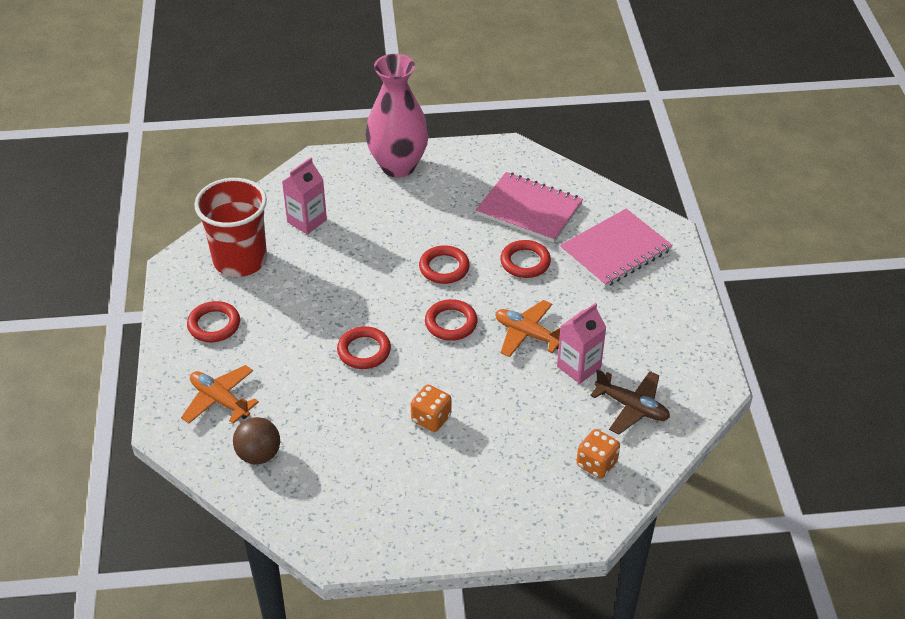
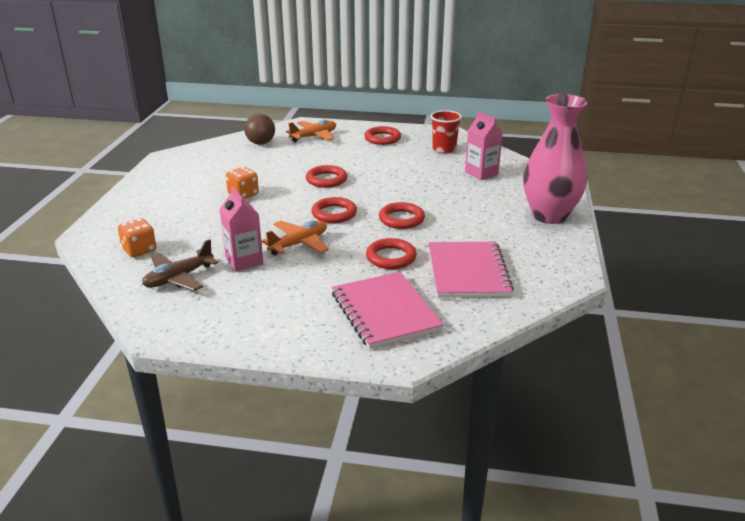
camera: 105 degrees right, 15 degrees down
(240, 260) = (444, 149): red cup -> red cup, size x0.59
(529, 209) = (467, 272): pink notebook -> pink notebook turned 45 degrees counterclockwise

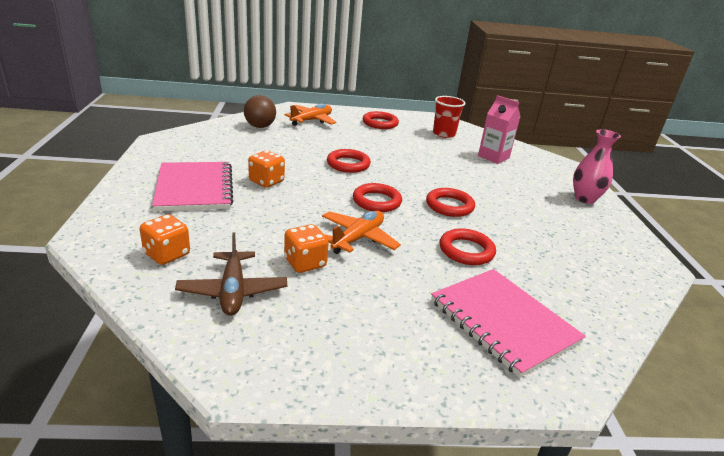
camera: 15 degrees left, 0 degrees up
(179, 278) = (233, 291): brown plane -> brown plane turned 45 degrees counterclockwise
(244, 261) = (305, 263): pink carton -> orange dice
(467, 272) = (555, 264): pink notebook -> pink notebook (194, 188)
(549, 215) = (584, 199): pink vase -> pink vase, size x0.59

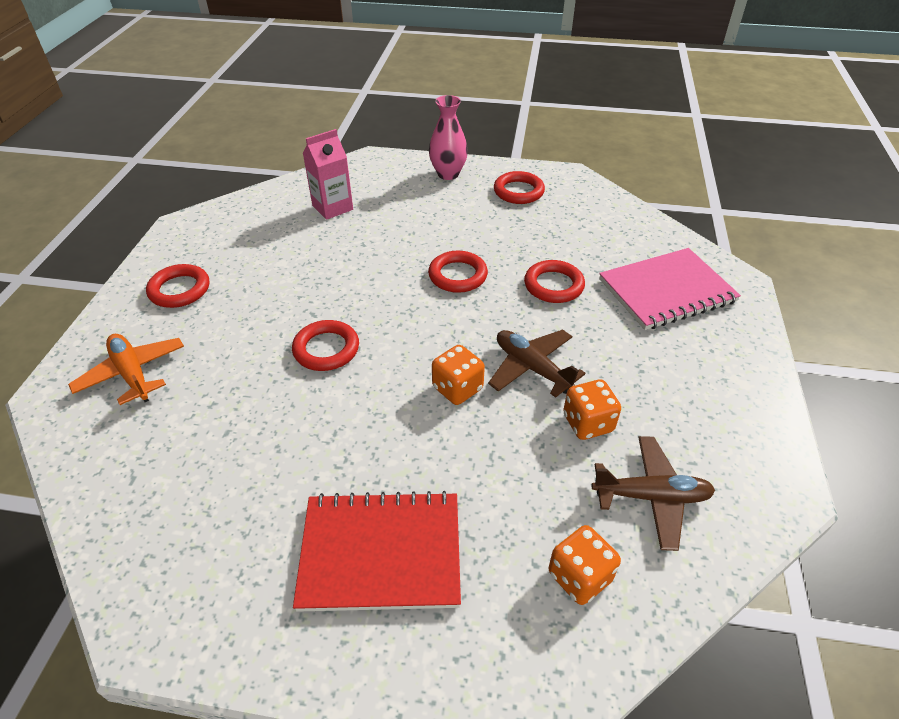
camera: 75 degrees left, 15 degrees up
(194, 188) = (381, 552): pink notebook -> red notebook
(260, 126) = (133, 452): brown ball -> none
(266, 181) = (369, 452): orange dice -> orange dice (457, 388)
(358, 238) = (532, 368): orange plane -> brown plane
(377, 201) = (442, 337): red ring -> red ring (518, 191)
(444, 134) = (245, 232): red cup -> none

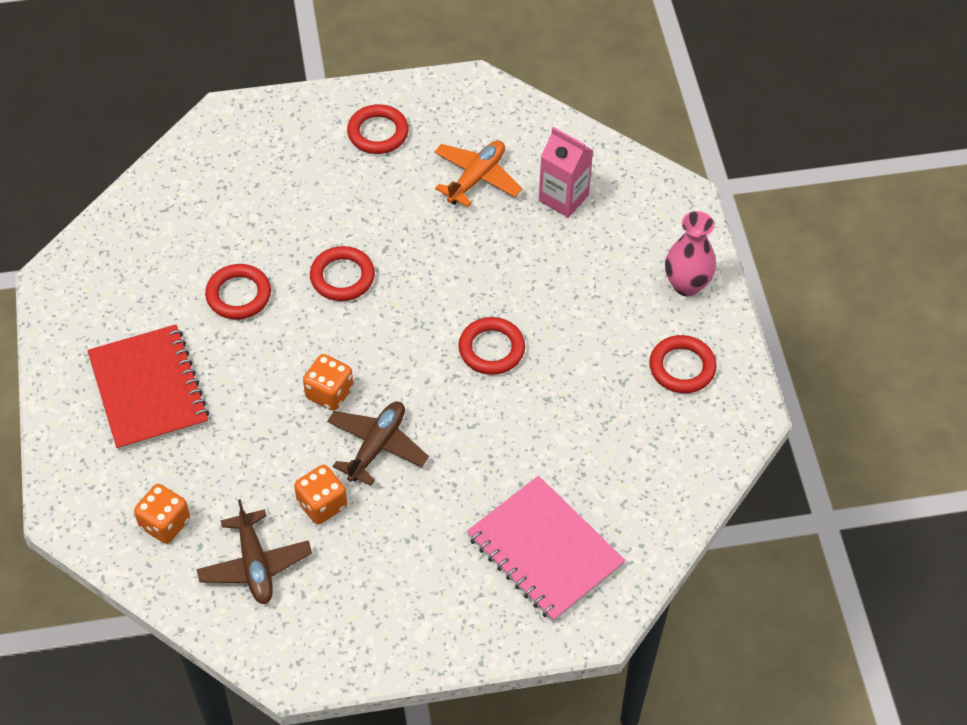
camera: 70 degrees right, 10 degrees up
(132, 374) = (264, 154): orange plane -> orange plane (476, 178)
(553, 285) = (510, 440): red ring -> red ring (238, 295)

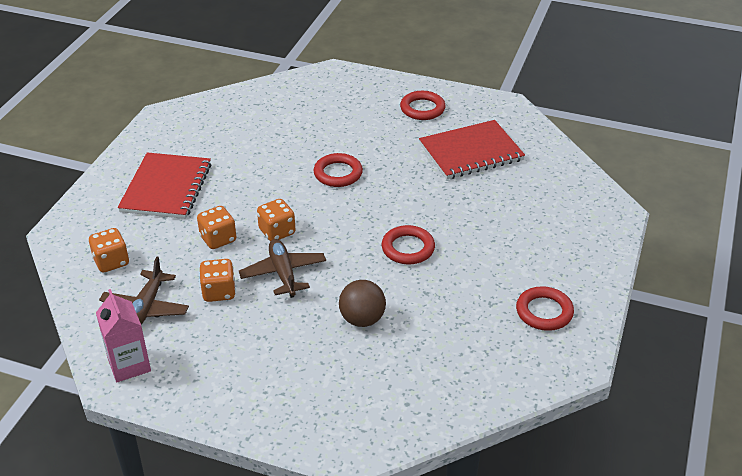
camera: 30 degrees right, 15 degrees down
(238, 295) = (264, 160): red ring -> none
(268, 434) = (218, 239): none -> orange dice
(377, 446) = (283, 273): brown plane -> brown plane turned 75 degrees counterclockwise
(476, 178) = (471, 152): orange plane -> red notebook
(502, 465) = (362, 319): none -> brown ball
(545, 550) = (352, 385): pink notebook -> none
(563, 198) = (525, 182): pink carton -> pink carton (129, 365)
(686, 285) = (583, 263): pink vase -> none

